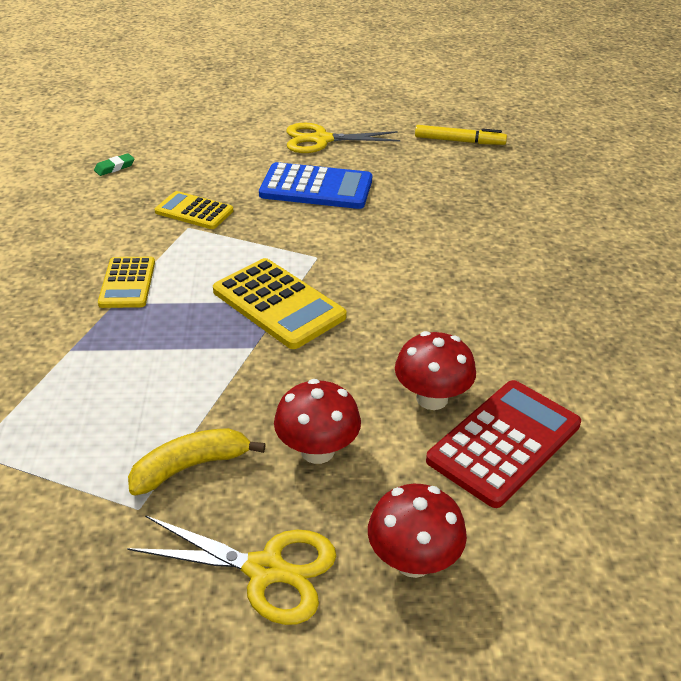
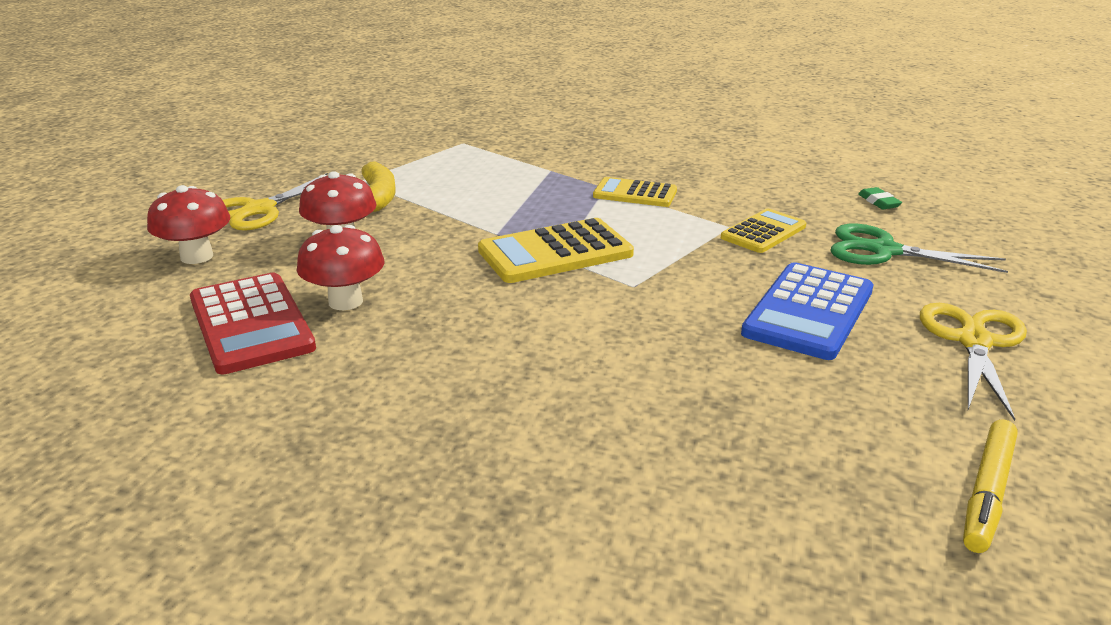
camera: 110 degrees right, 10 degrees down
(208, 165) = (883, 250): none -> green scissors

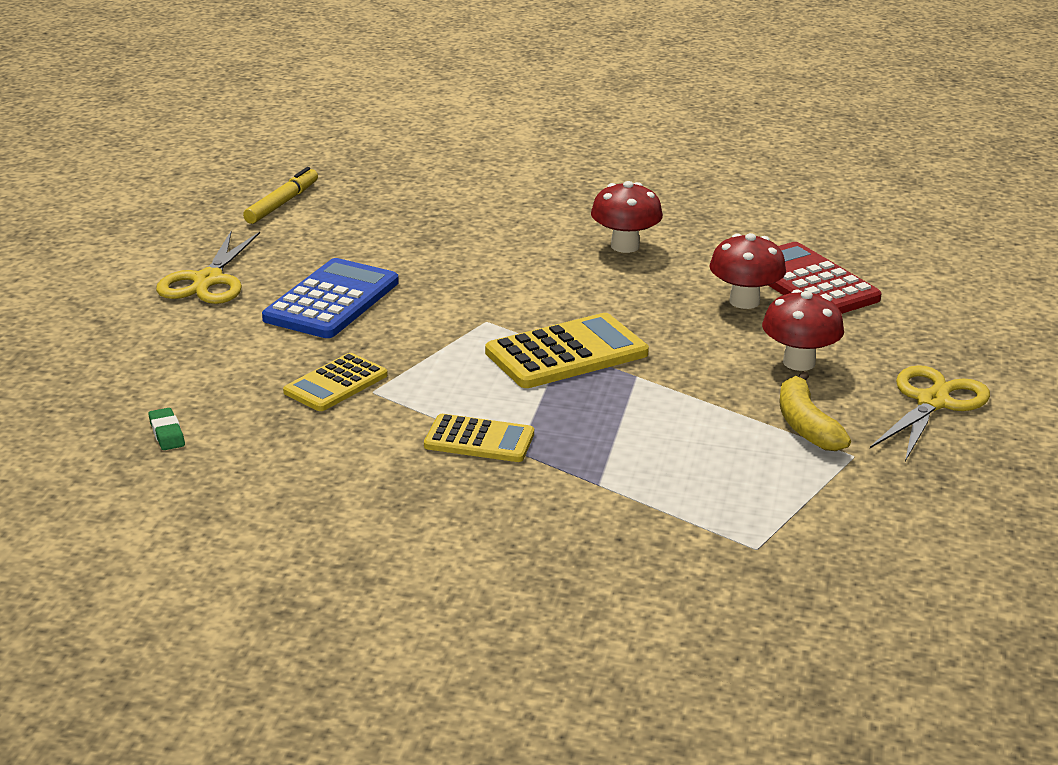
camera: 175 degrees right, 0 degrees up
(197, 256) = (930, 341): red mushroom -> red mushroom (625, 246)
(883, 250) = (216, 363): green scissors -> none

